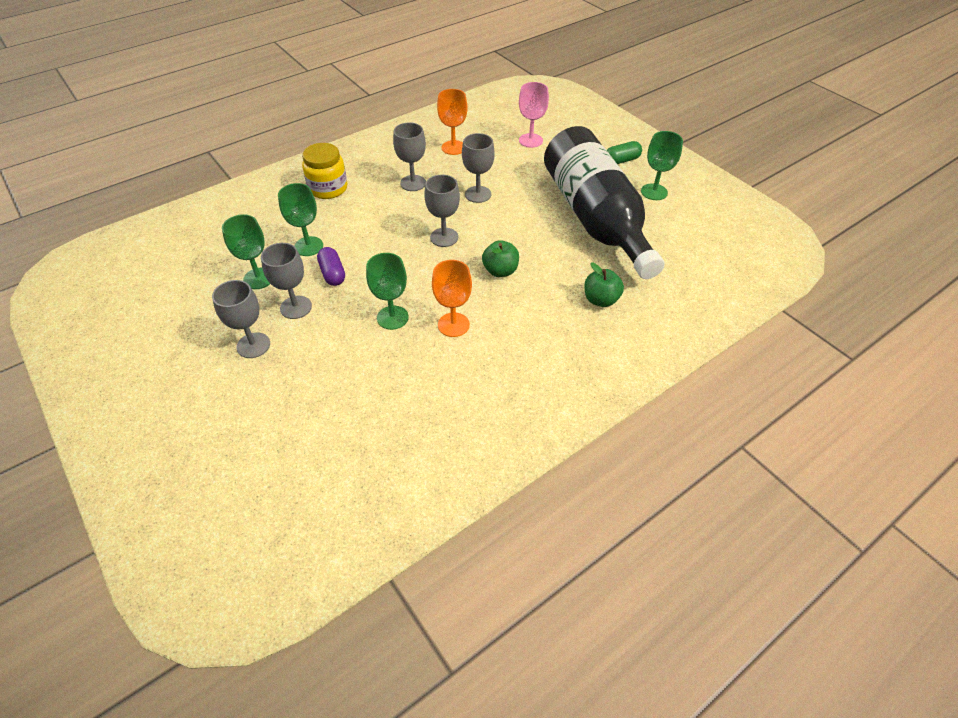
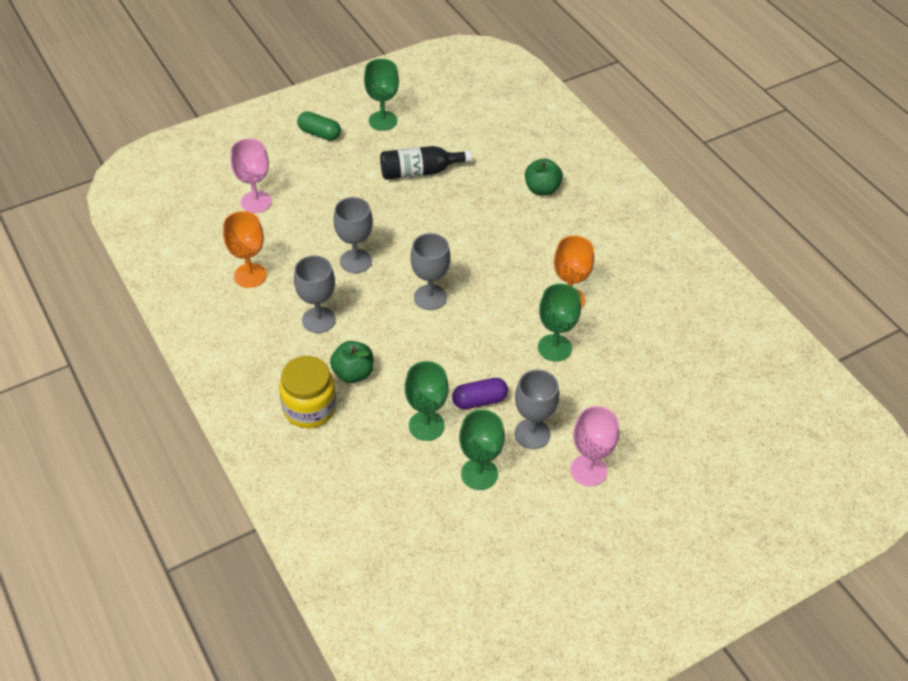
camera: 85 degrees left, 0 degrees up
(253, 345) = (588, 470): grey goblet -> pink goblet
(500, 271) = (492, 256): green apple -> green apple (353, 373)
(595, 219) = (419, 172): black bottle -> black bottle, size x0.44
(621, 160) = (319, 133): green capsule -> green capsule turned 45 degrees counterclockwise

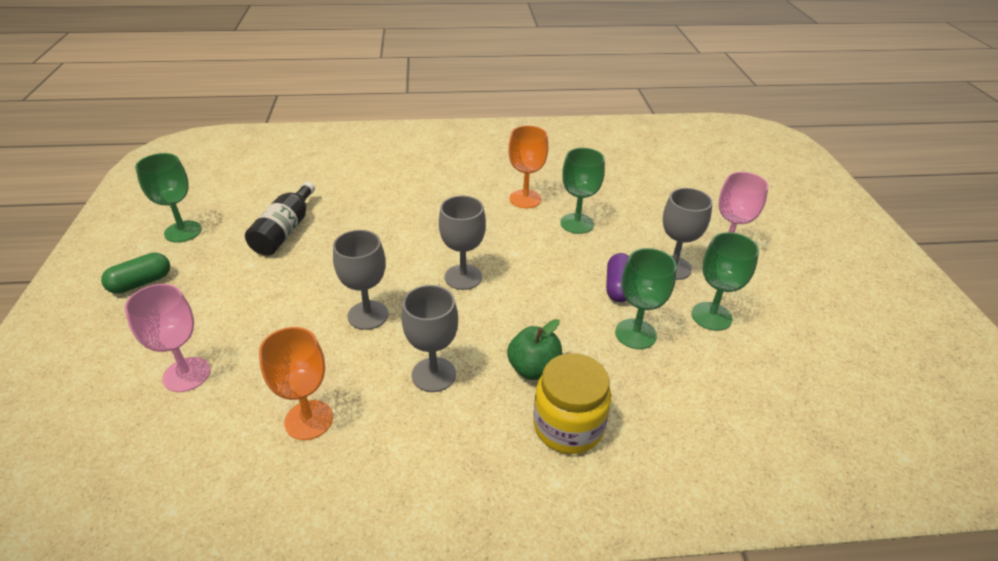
camera: 65 degrees left, 10 degrees down
(542, 189) = (383, 171): green apple -> none

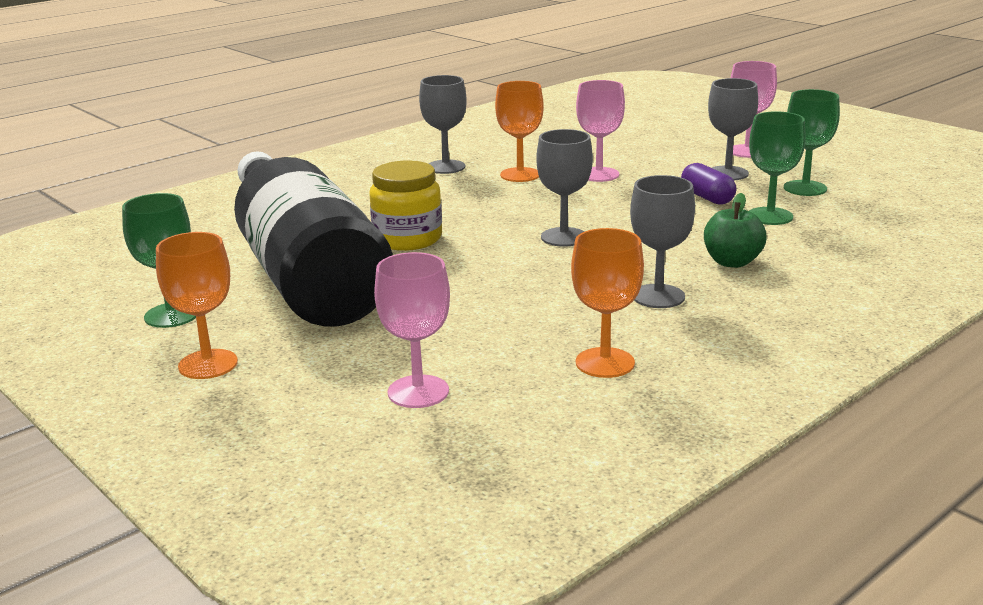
camera: 35 degrees left, 15 degrees down
(141, 283) = (208, 364): green capsule -> orange goblet
(285, 230) = (305, 273): black bottle -> black bottle, size x2.28
(368, 315) = (523, 289): grey goblet -> grey goblet (445, 167)
(568, 426) = (816, 278): yellow jar -> yellow jar (407, 239)
(577, 223) = (599, 174): green goblet -> pink goblet

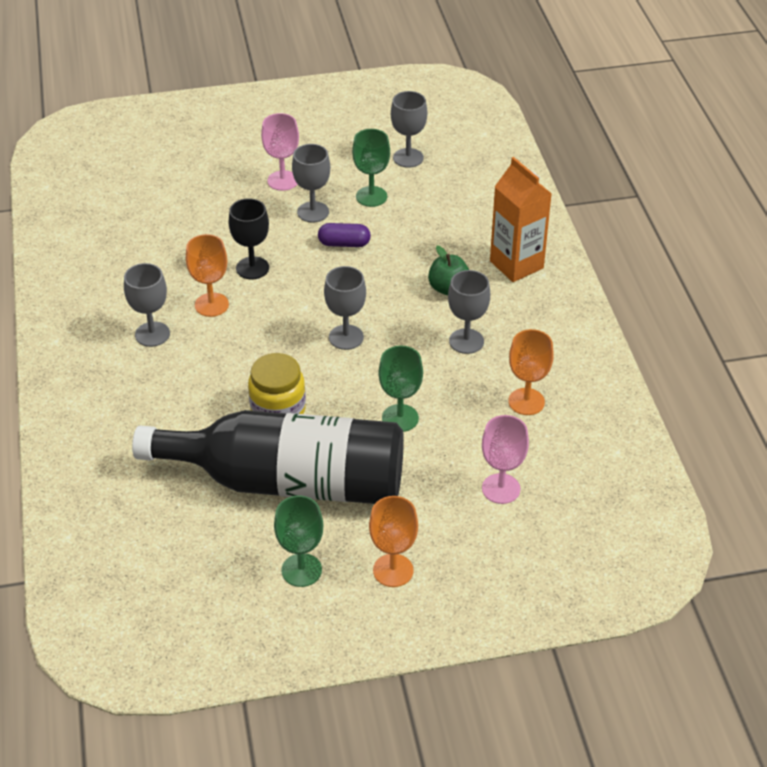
camera: 60 degrees left, 20 degrees up
(599, 174) = (252, 268): pink goblet -> black goblet
(770, 216) = (399, 236): green goblet -> green goblet (400, 418)
(848, 286) = (516, 264): none -> orange carton
(904, 186) = (408, 158): none -> grey goblet

